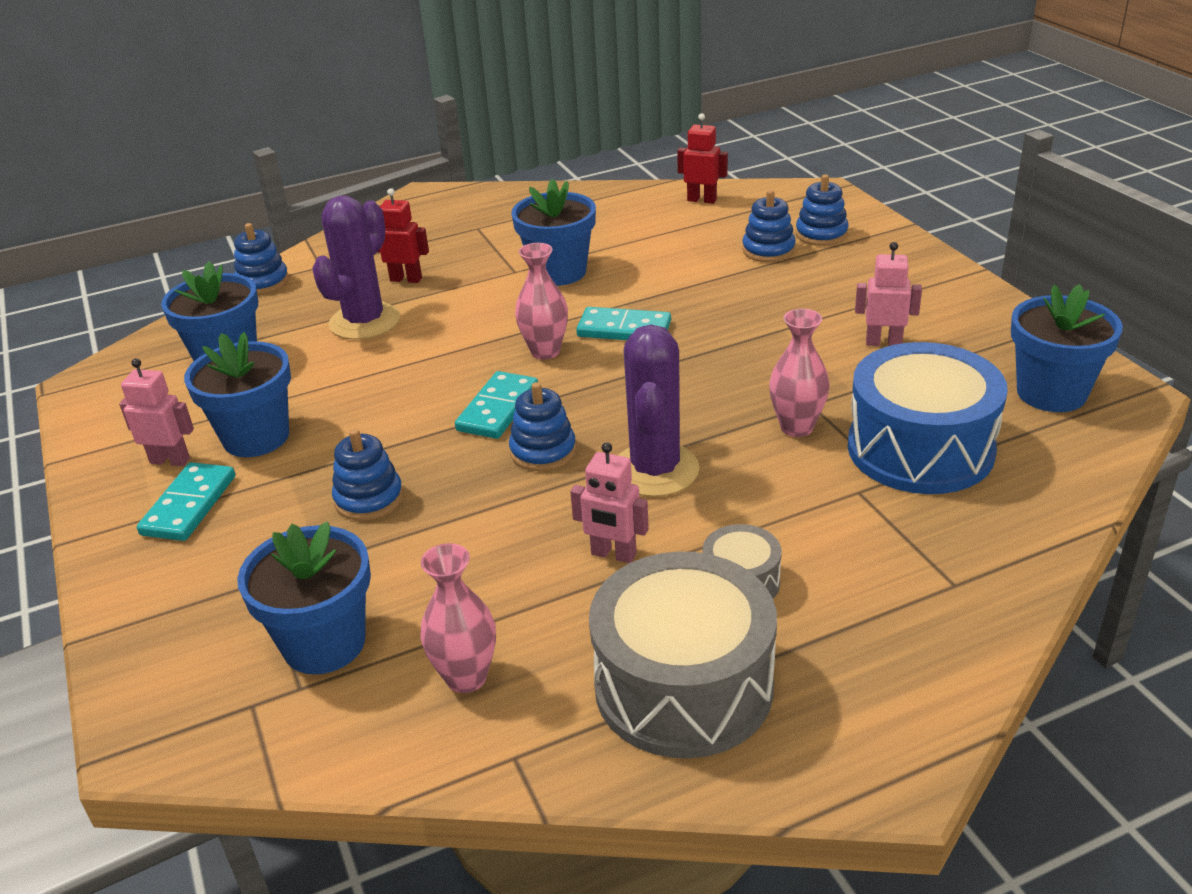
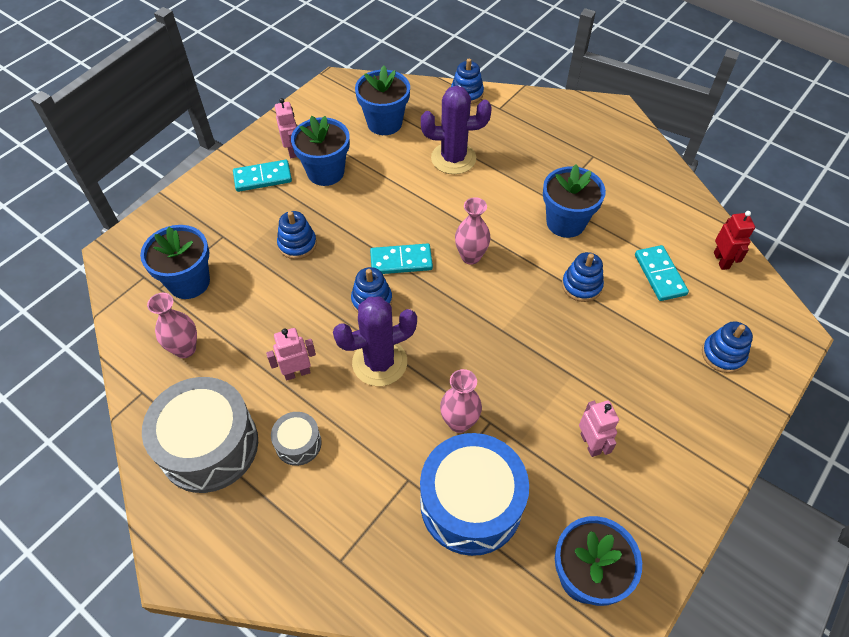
camera: 60 degrees right, 20 degrees up
(406, 279) = (509, 153): red robot -> none
(613, 554) = (297, 372): pink robot -> pink robot turned 75 degrees clockwise
(624, 329) = (519, 286): turquoise domino -> turquoise domino (660, 275)
(768, 250) = (674, 329): blue stacking toy -> blue stacking toy (581, 285)

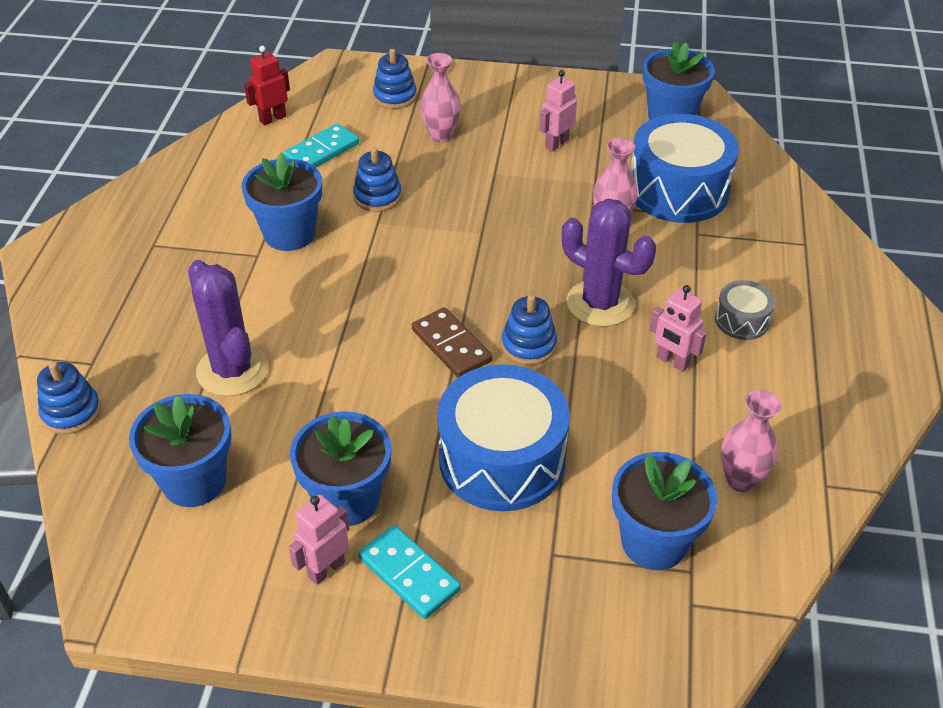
camera: 120 degrees left, 10 degrees down
(209, 445) = (814, 386): grey drum -> none
(297, 244) = (502, 459): blue stacking toy -> blue drum
(401, 261) = (451, 345): turquoise domino -> brown domino
(470, 257) = (399, 290): pink vase -> pink vase (441, 135)

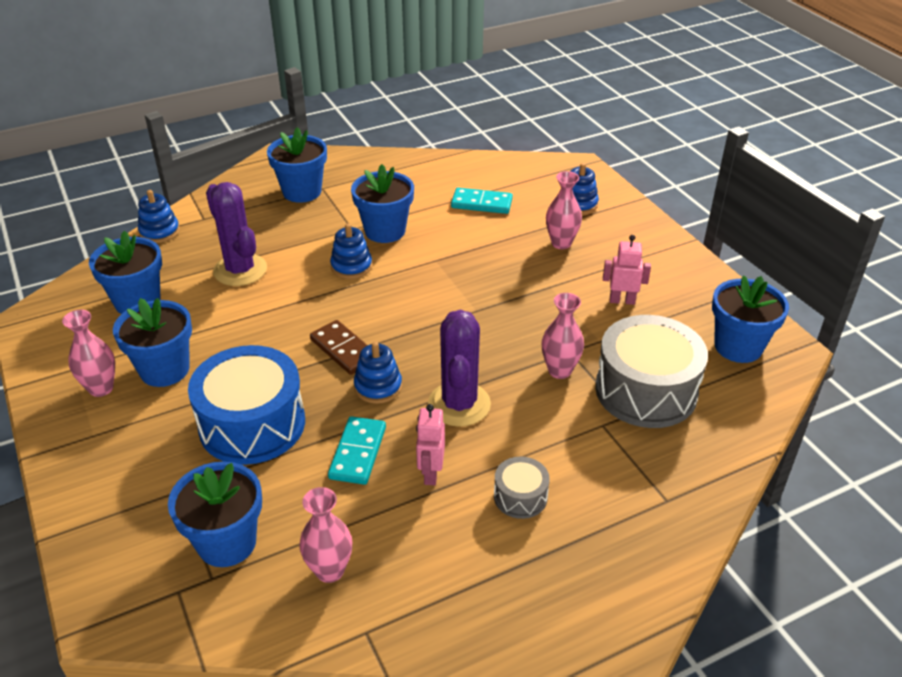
camera: 55 degrees right, 5 degrees down
(140, 262) = (302, 192): none -> blue flower pot
(232, 370) = (240, 270): purple cactus -> purple cactus turned 60 degrees counterclockwise
(272, 118) = (490, 169): red robot -> none
(326, 569) = (101, 388): pink robot -> pink vase
(377, 197) = (462, 247): blue stacking toy -> blue stacking toy (351, 266)
(409, 574) = (118, 427): turquoise domino -> turquoise domino (357, 452)
(451, 345) = (344, 350): brown domino -> brown domino turned 60 degrees counterclockwise
(678, 190) = (646, 390): blue drum -> grey drum

